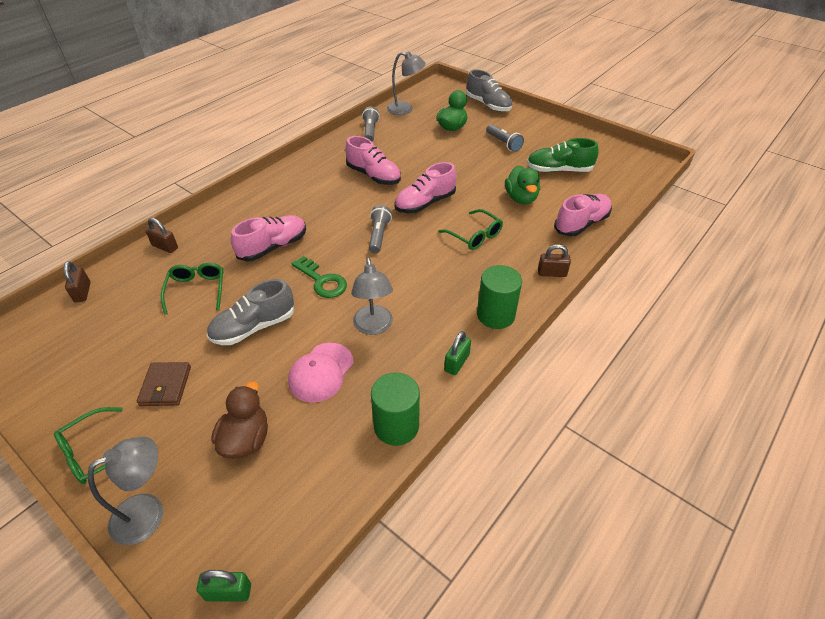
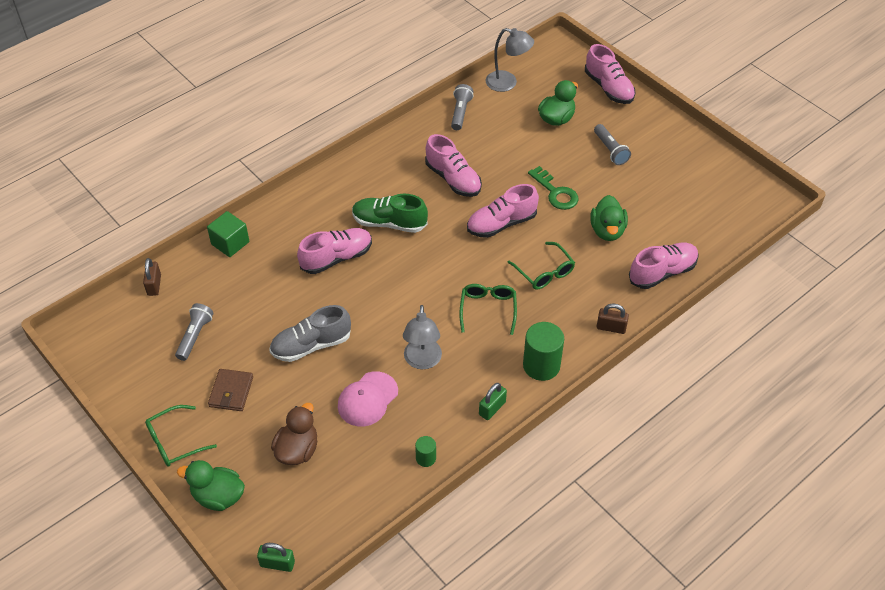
camera: 10 degrees right, 5 degrees up
(148, 512) = (218, 496): grey lamp -> green duck
(165, 247) = (230, 243): brown padlock -> green cube
(197, 290) = (260, 298): green glasses -> green glasses (488, 309)
(322, 281) = (380, 304): green key -> green key (555, 192)
(379, 235) = (445, 258): grey flashlight -> grey flashlight (195, 336)
(396, 426) = (426, 458): green cylinder -> green cylinder, size x0.51
(488, 105) = (609, 88): grey shoe -> pink shoe
(558, 170) = (662, 197): green shoe -> green shoe (389, 223)

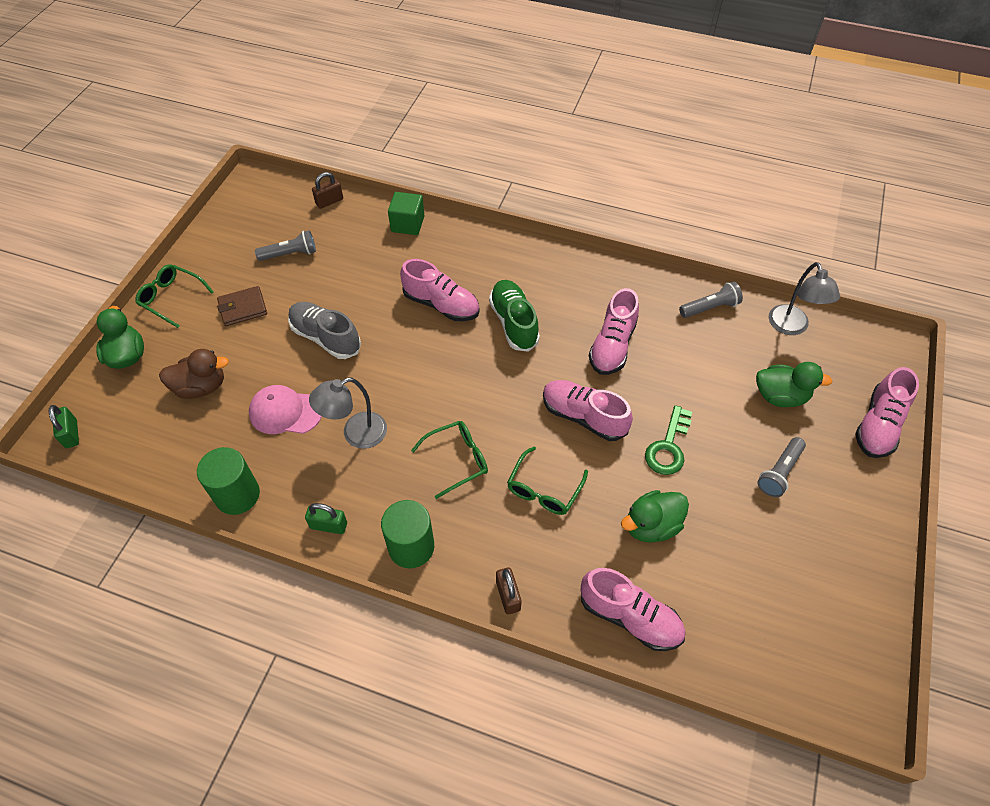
camera: 60 degrees right, 5 degrees up
(426, 458) = (237, 495): green cylinder -> green cylinder, size x1.95

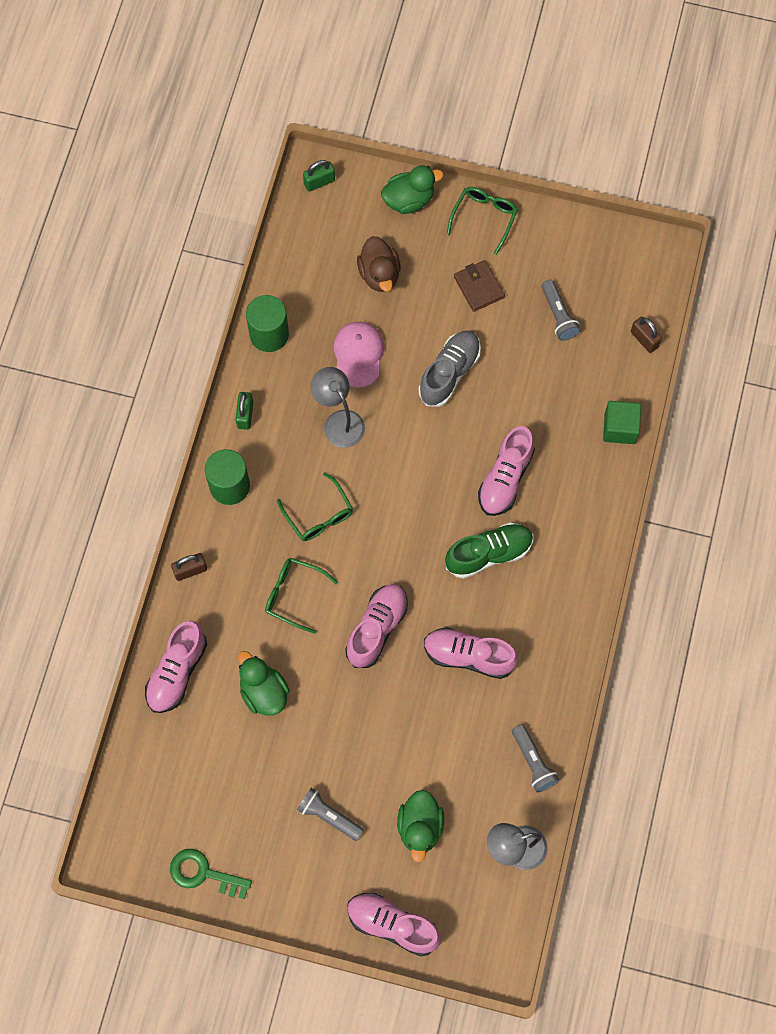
camera: 85 degrees right, 15 degrees up
(668, 446) = (349, 710): green key -> green key (204, 873)

